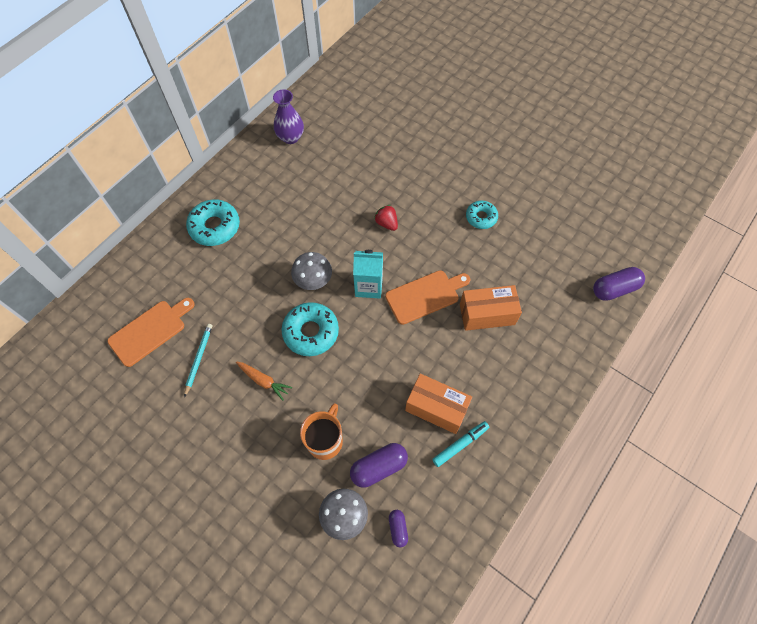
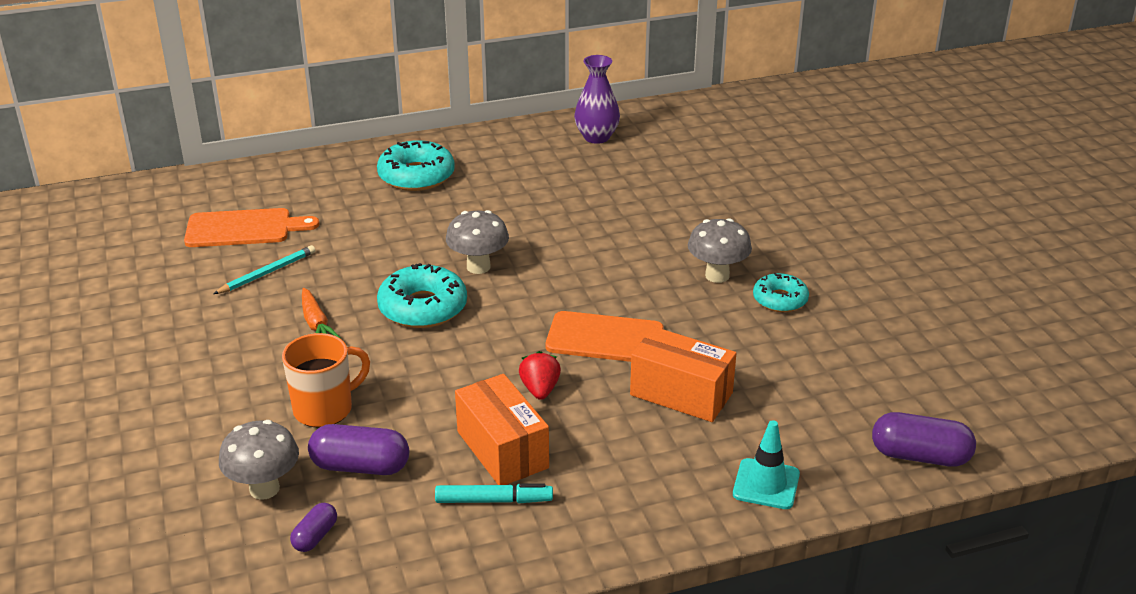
camera: 35 degrees right, 30 degrees down
(368, 286) = (545, 299): turquoise carton -> none
(386, 223) = (635, 254): red strawberry -> red strawberry (540, 390)
(439, 217) = (717, 276): none -> grey mushroom
(567, 350) = (766, 484): none -> turquoise traffic cone

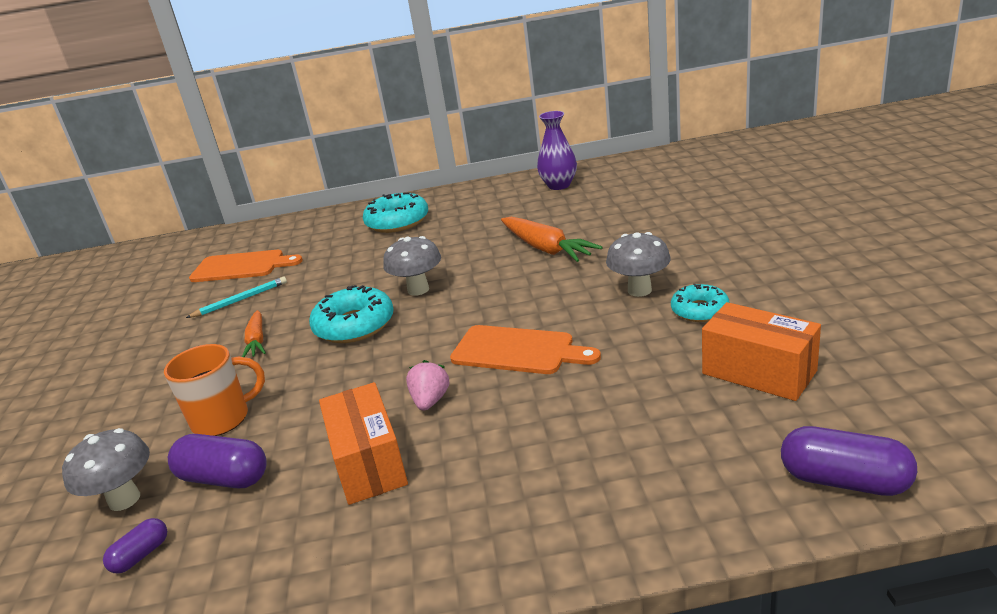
camera: 15 degrees right, 5 degrees down
(494, 500) = (336, 520): turquoise marker -> none
(540, 390) = (430, 401): red strawberry -> pink strawberry
(606, 221) = (546, 248): none -> orange carrot
(681, 394) = (573, 405): orange box -> orange box (758, 372)
(766, 484) = (645, 511): turquoise traffic cone -> none

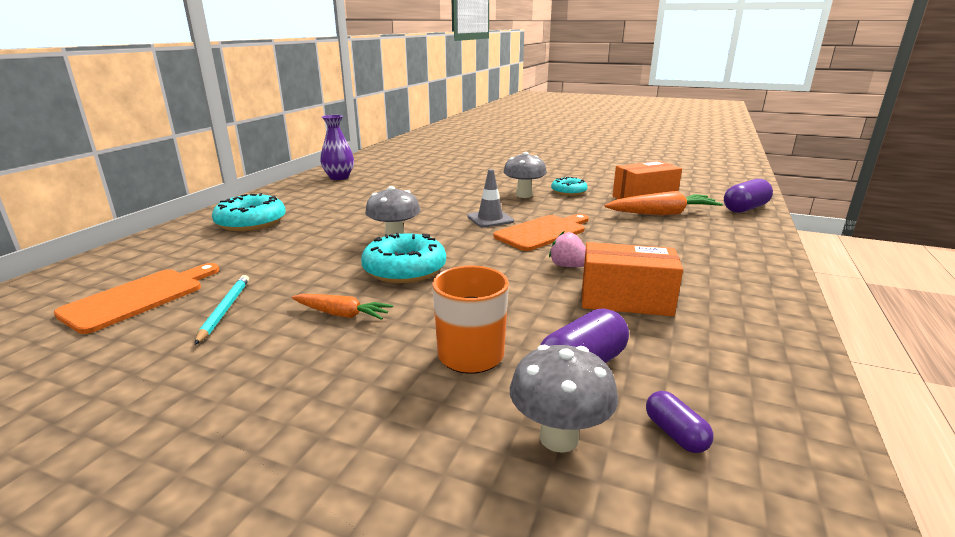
camera: 65 degrees left, 5 degrees down
(526, 307) = (490, 219): none -> grey traffic cone
(546, 248) = (422, 199): orange carrot -> orange carrot (662, 214)

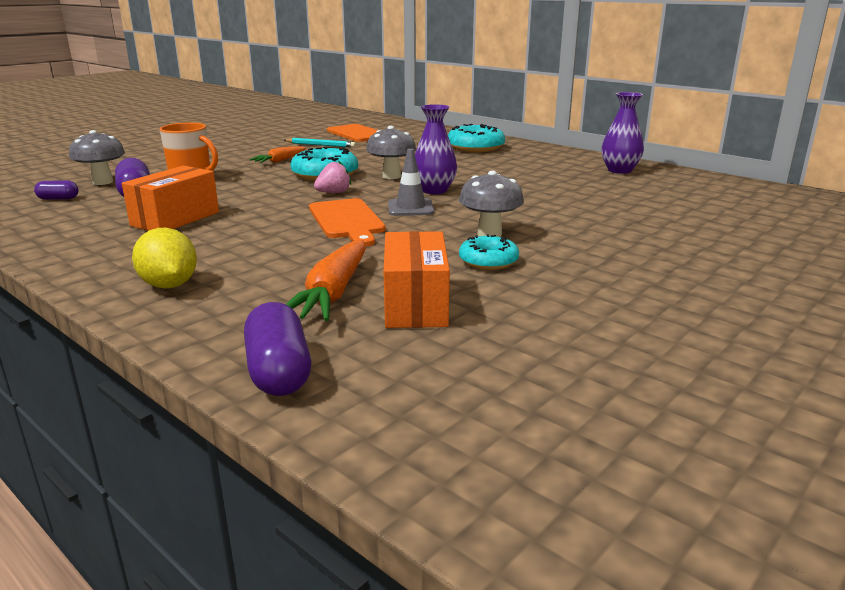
camera: 110 degrees right, 0 degrees up
(434, 218) = (434, 190): none -> purple vase
(568, 266) = (258, 215): pink strawberry -> pink strawberry (334, 193)
(730, 254) = (169, 285): none -> yellow lemon

